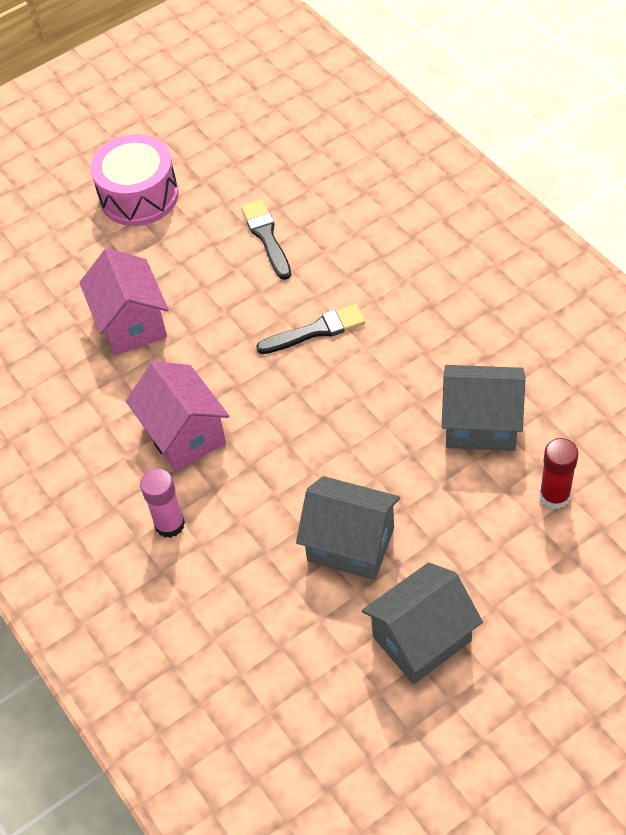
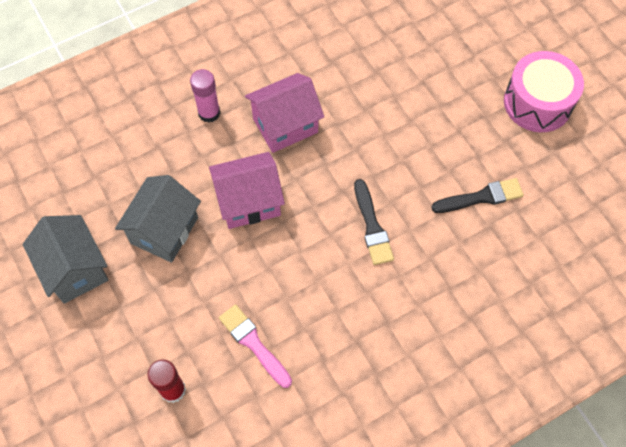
camera: 90 degrees right, 10 degrees up
(131, 323) = (398, 94): pink house -> pink house (249, 202)
(481, 424) = (253, 343): grey house -> pink brush

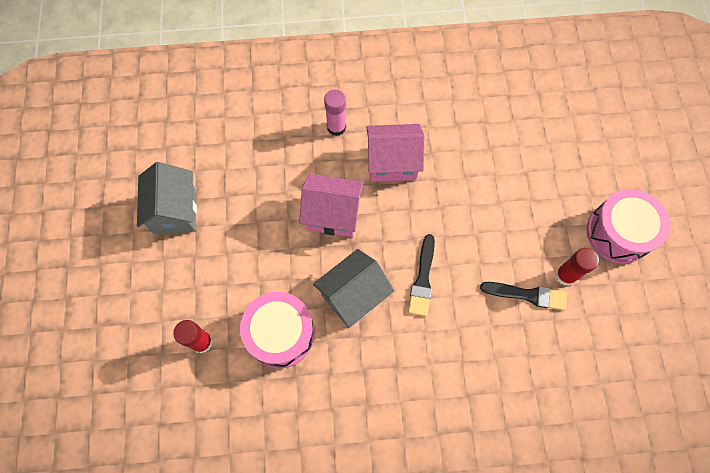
camera: 25 degrees right, 5 degrees up
(164, 230) = (256, 209): grey house -> grey house (353, 295)
(253, 343) = (281, 334): pink brush -> pink drum
(508, 163) = (565, 275): none -> red glue stick

